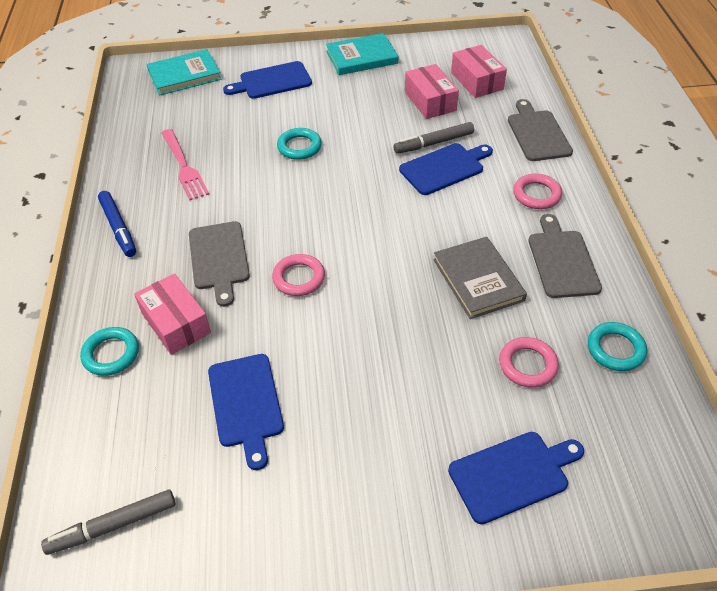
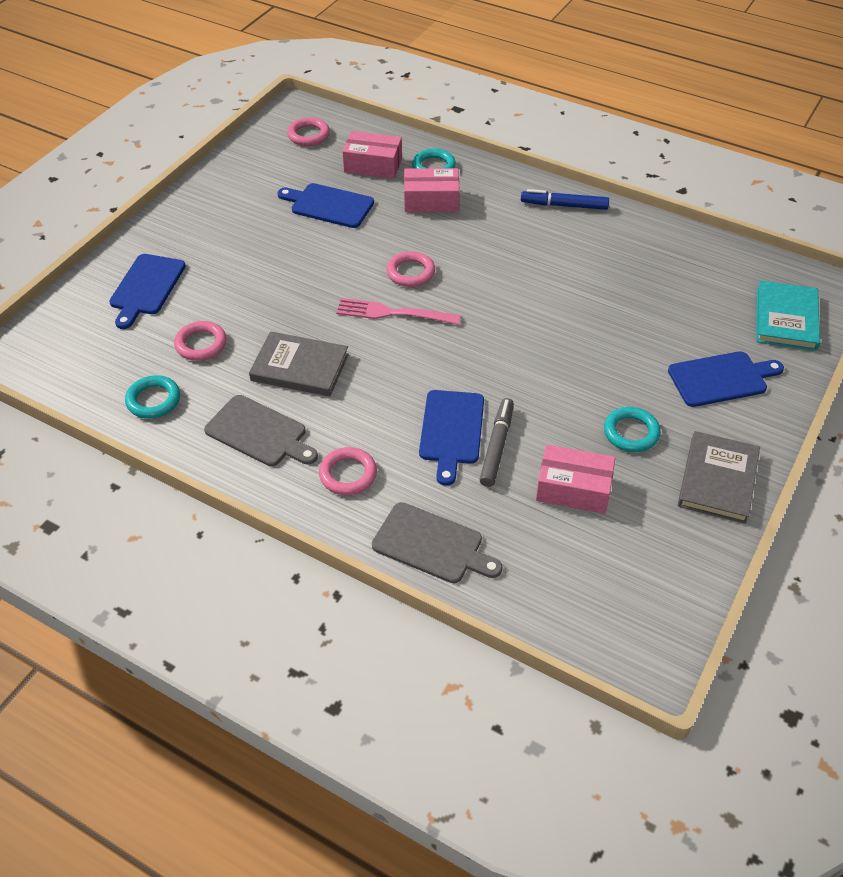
camera: 125 degrees right, 0 degrees up
(113, 525) = (309, 135): grey marker -> pink ring
(184, 166) = (616, 264): pink fork -> pink fork (393, 313)
(219, 259) = (475, 242): grey cutting board -> none
(272, 81) = (721, 378): blue cutting board -> blue cutting board turned 60 degrees clockwise
(299, 147) = (580, 346): turquoise ring -> turquoise ring (631, 432)
(362, 57) = (717, 480): turquoise book -> grey book
(477, 81) = (578, 559): pink box -> pink box (373, 165)

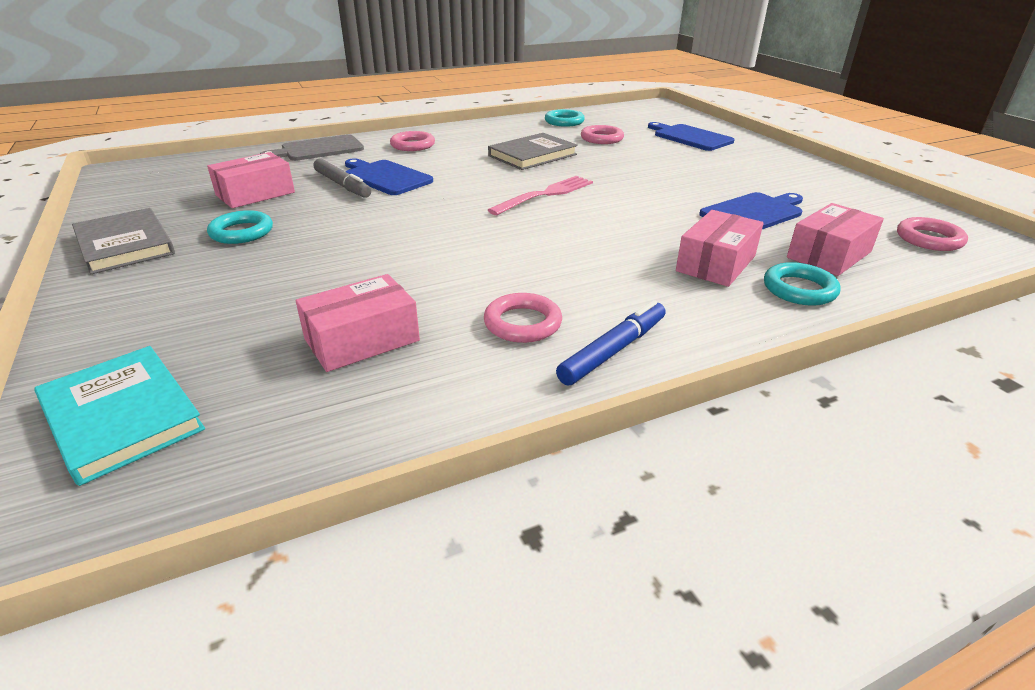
camera: 125 degrees right, 15 degrees down
(259, 433) = (490, 135): grey cutting board -> none
(410, 272) = (592, 216): pink ring -> pink ring (522, 323)
(655, 286) = (362, 340): none -> pink box
(721, 378) = (179, 305): blue cutting board -> none

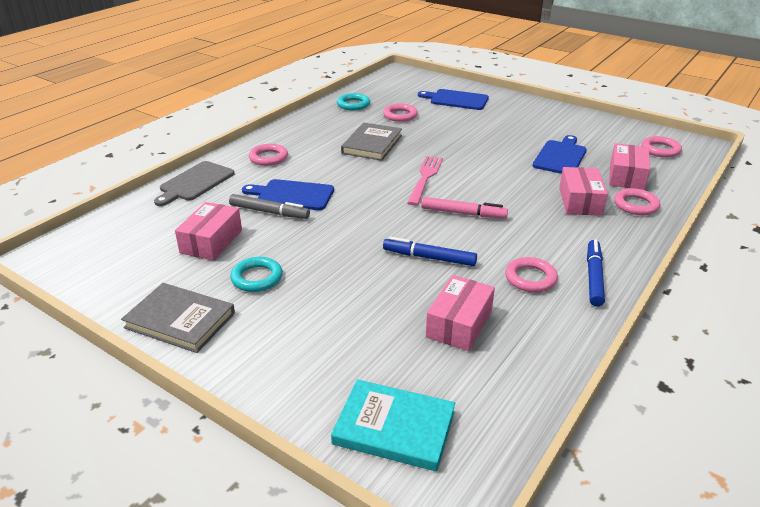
camera: 30 degrees left, 0 degrees up
(434, 265) = (429, 258): none -> blue marker
(539, 236) = (463, 213): none -> pink marker
(799, 289) = (636, 205): turquoise ring -> pink ring

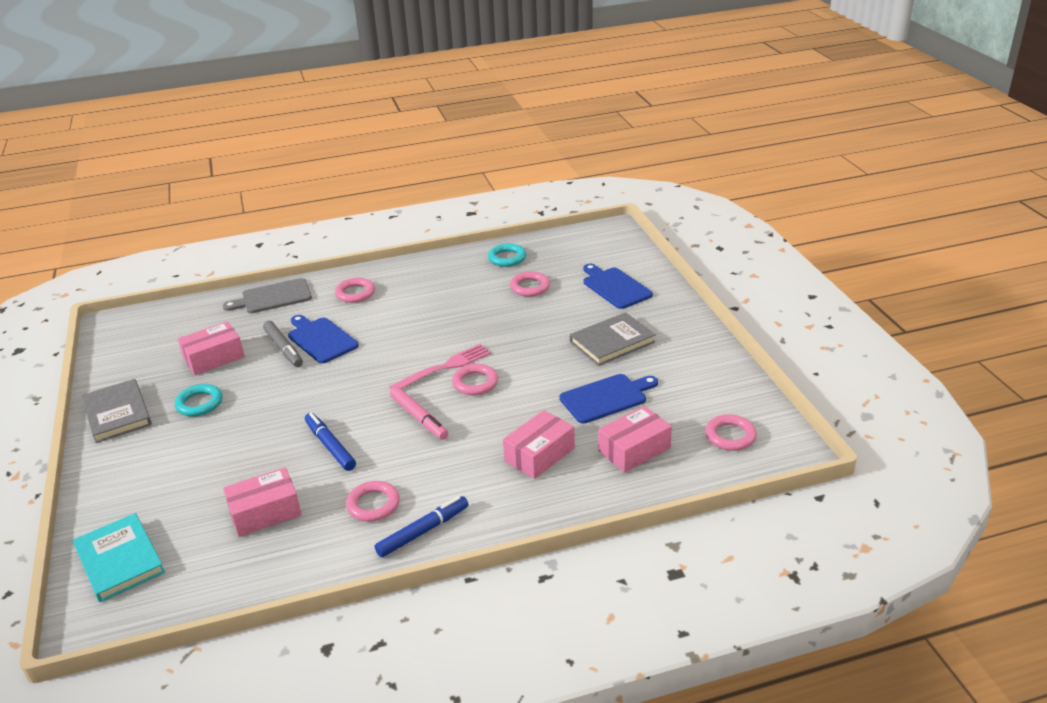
camera: 40 degrees right, 0 degrees up
(372, 144) = (455, 311): grey book -> grey book (612, 342)
(636, 205) = (585, 484): pink ring -> pink ring (475, 383)

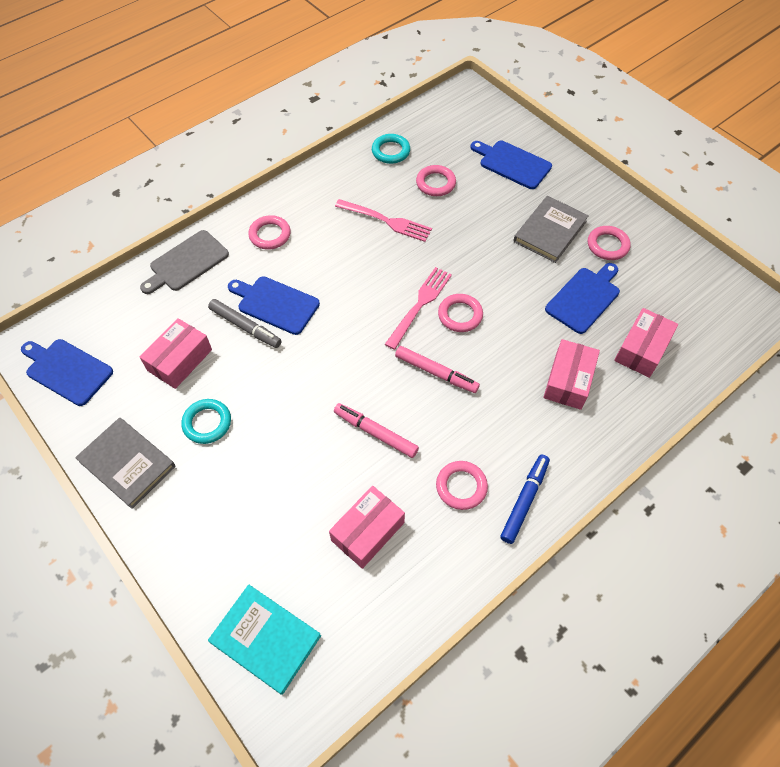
camera: 25 degrees left, 25 degrees up
(125, 344) = (67, 370): none -> blue cutting board
(330, 446) = (375, 433): blue marker -> pink marker
(463, 304) = (386, 221): none -> pink fork
(730, 436) = (707, 310): pink ring -> pink ring (607, 245)

